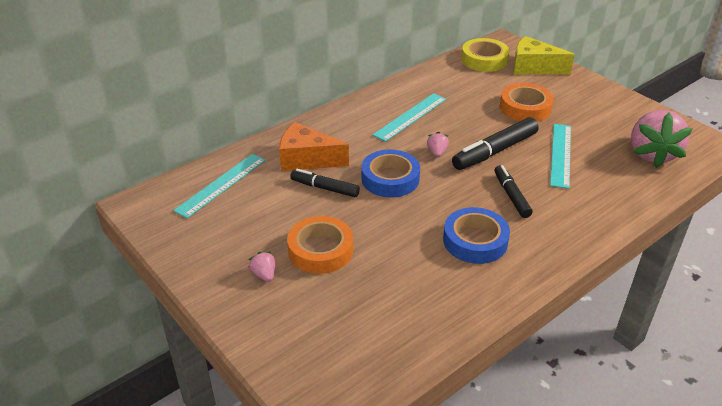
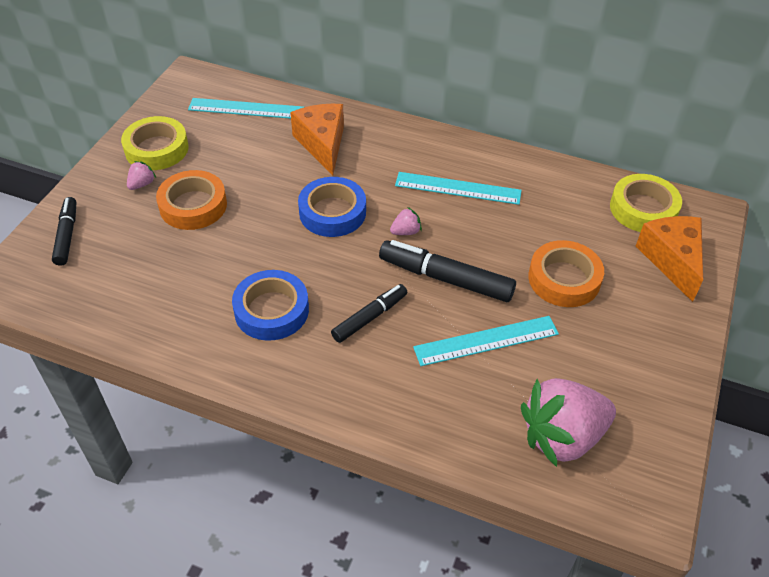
camera: 60 degrees right, 10 degrees up
(223, 252) = (156, 149): none -> yellow tape
(325, 188) = (285, 173): black marker -> black marker (67, 235)
(533, 67) = (672, 260): yellow cheese -> orange cheese

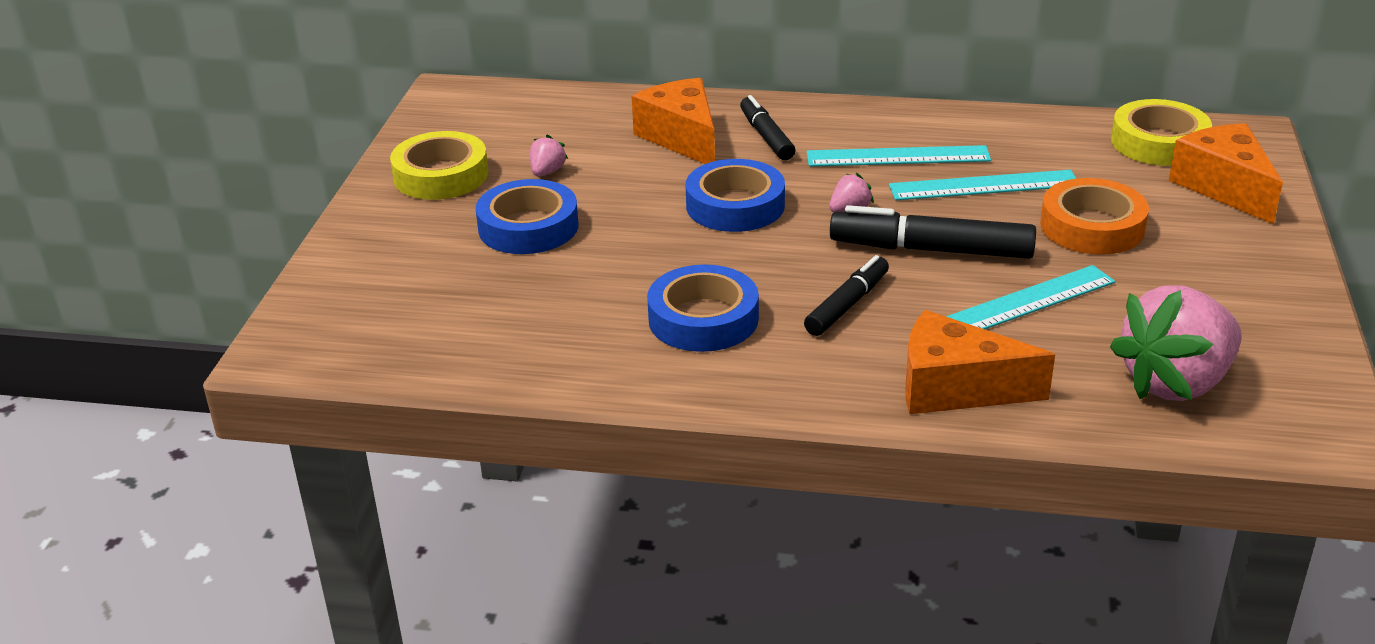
camera: 10 degrees left, 15 degrees down
(67, 235) = (355, 285): black marker -> black marker (766, 136)
(142, 184) = (439, 215): pink strawberry -> pink strawberry (547, 172)
(193, 205) = (528, 227): orange tape -> blue tape
(246, 109) = (551, 116): turquoise ruler -> turquoise ruler (984, 186)
(411, 408) = (955, 388): none -> orange cheese

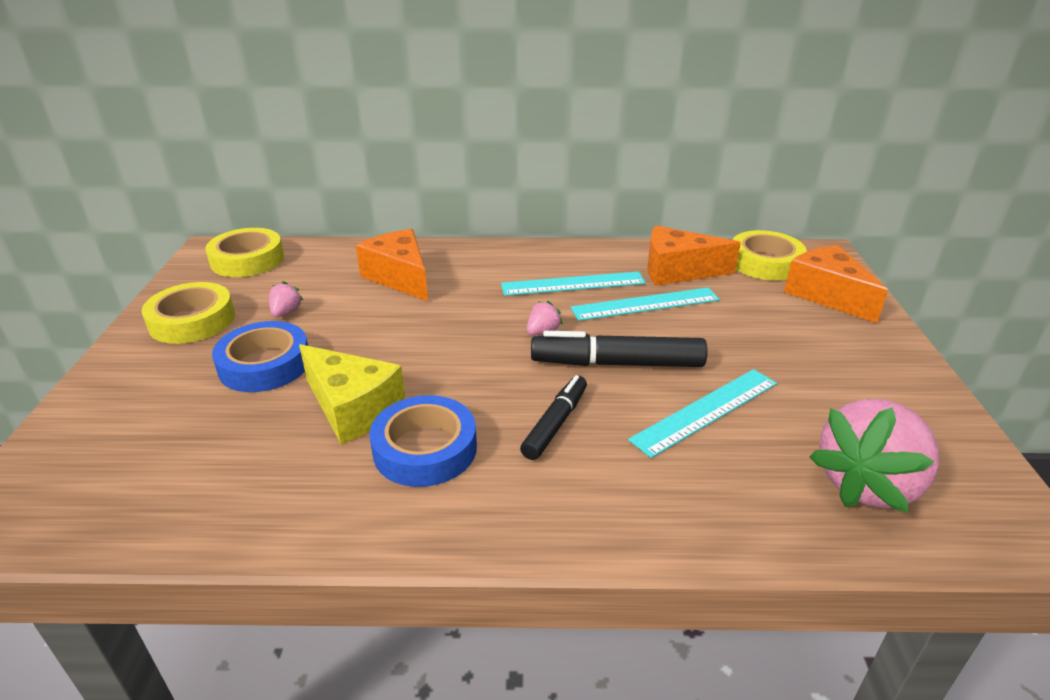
camera: 10 degrees left, 0 degrees up
(495, 107) = (247, 260): none -> yellow tape
(626, 276) = (352, 408): none -> yellow cheese
(735, 205) = (447, 333): blue tape -> none
(766, 136) = (467, 273): black marker -> none
(955, 388) = (672, 509): orange cheese -> orange cheese (677, 271)
(1092, 227) = (740, 334): orange tape -> none

